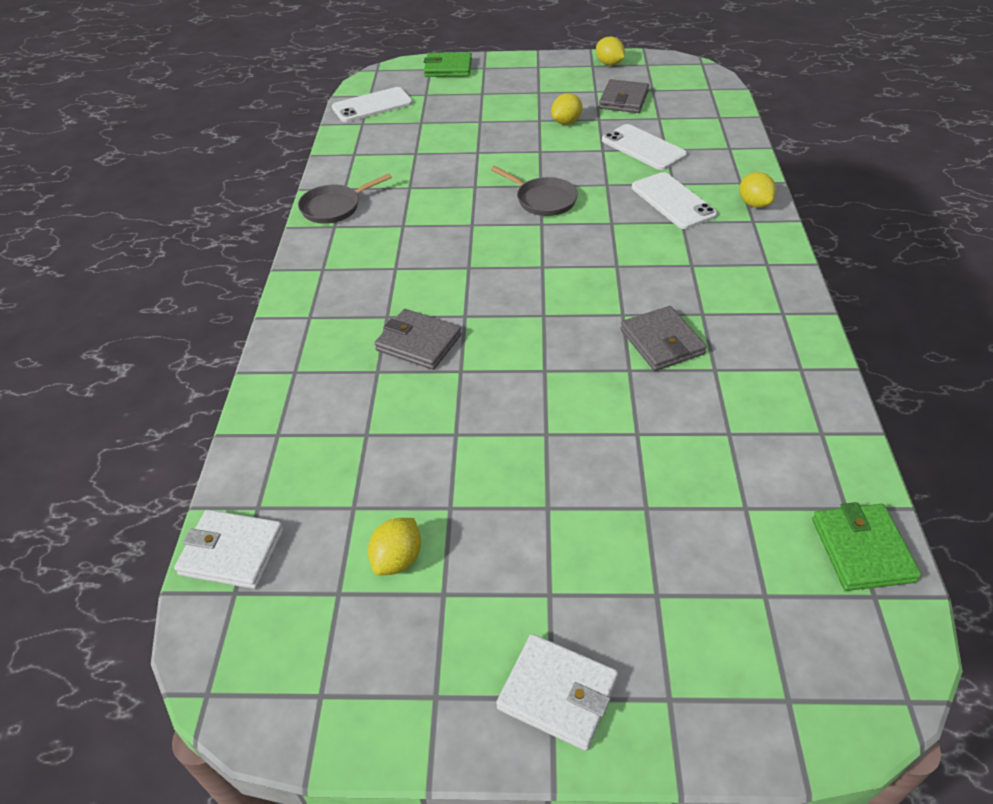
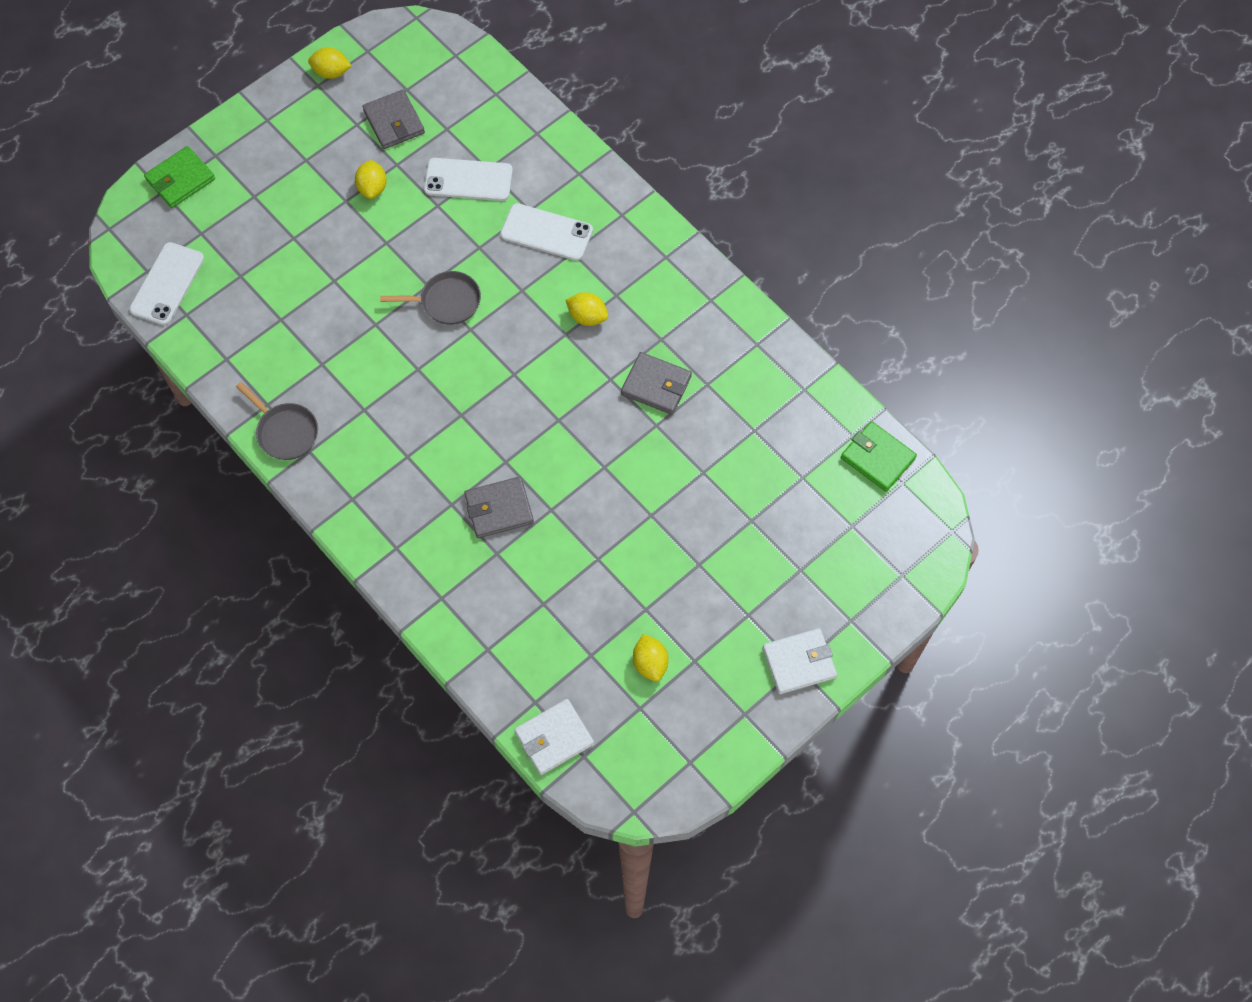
camera: 45 degrees left, 20 degrees up
(334, 207) = (285, 431): grey pan -> grey pan turned 60 degrees counterclockwise
(754, 204) = (608, 194): yellow lemon -> yellow lemon (587, 317)

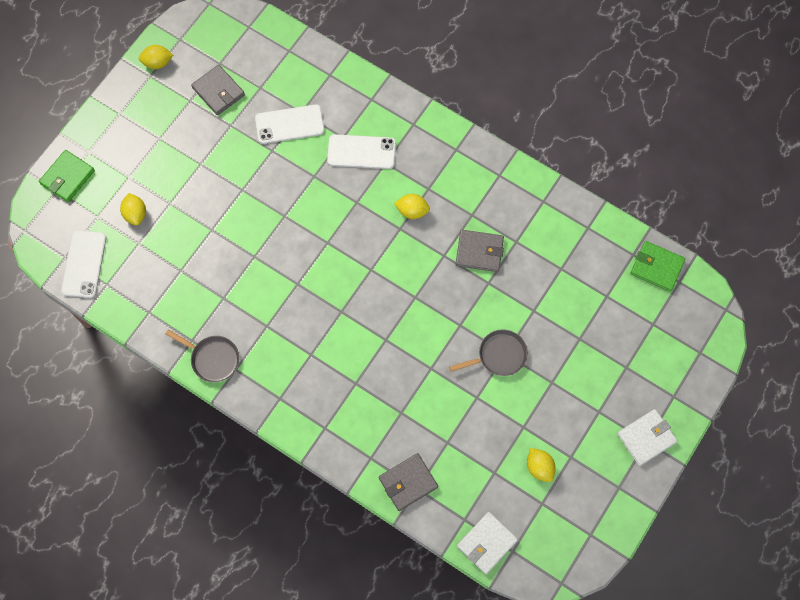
camera: 15 degrees left, 5 degrees up
(372, 188) = (218, 148): yellow lemon -> yellow lemon (135, 214)
(446, 301) = (303, 225): grey pan -> grey pan (498, 355)
(499, 509) = (392, 378): grey wallet -> grey wallet (408, 482)

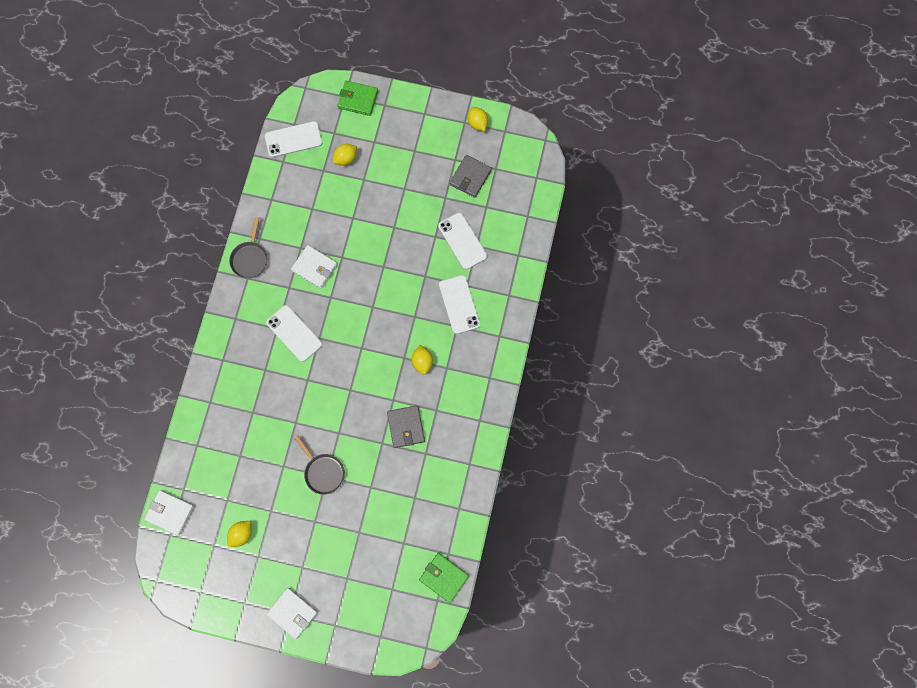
camera: 70 degrees right, 5 degrees up
(254, 290) = (314, 267): none -> white wallet
(325, 337) = (294, 333): none -> white phone
(408, 482) = (199, 437): grey wallet -> none
(656, 267) = (444, 577): green wallet -> green wallet turned 60 degrees counterclockwise

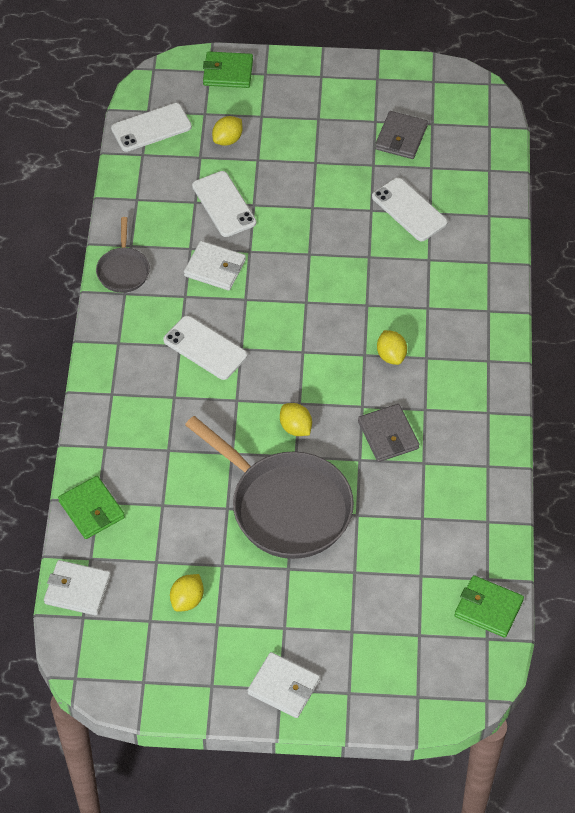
camera: 10 degrees left, 20 degrees down
(191, 451) = (91, 509): none -> green wallet
(323, 472) = (285, 506): grey pan -> grey pan, size x2.07
(459, 304) = (424, 282): white phone -> white phone (224, 204)
(477, 123) = (394, 77): yellow lemon -> yellow lemon (295, 428)

